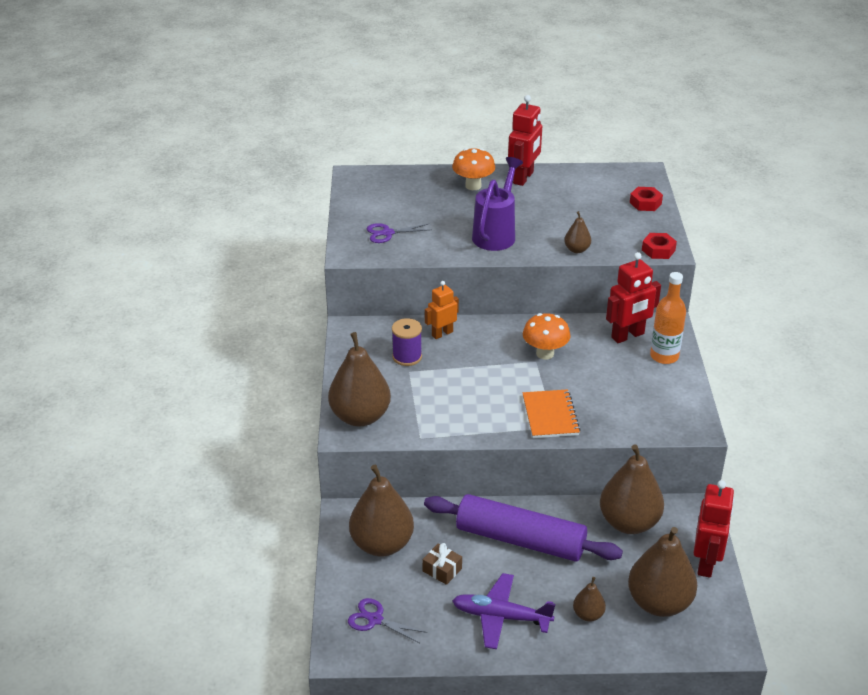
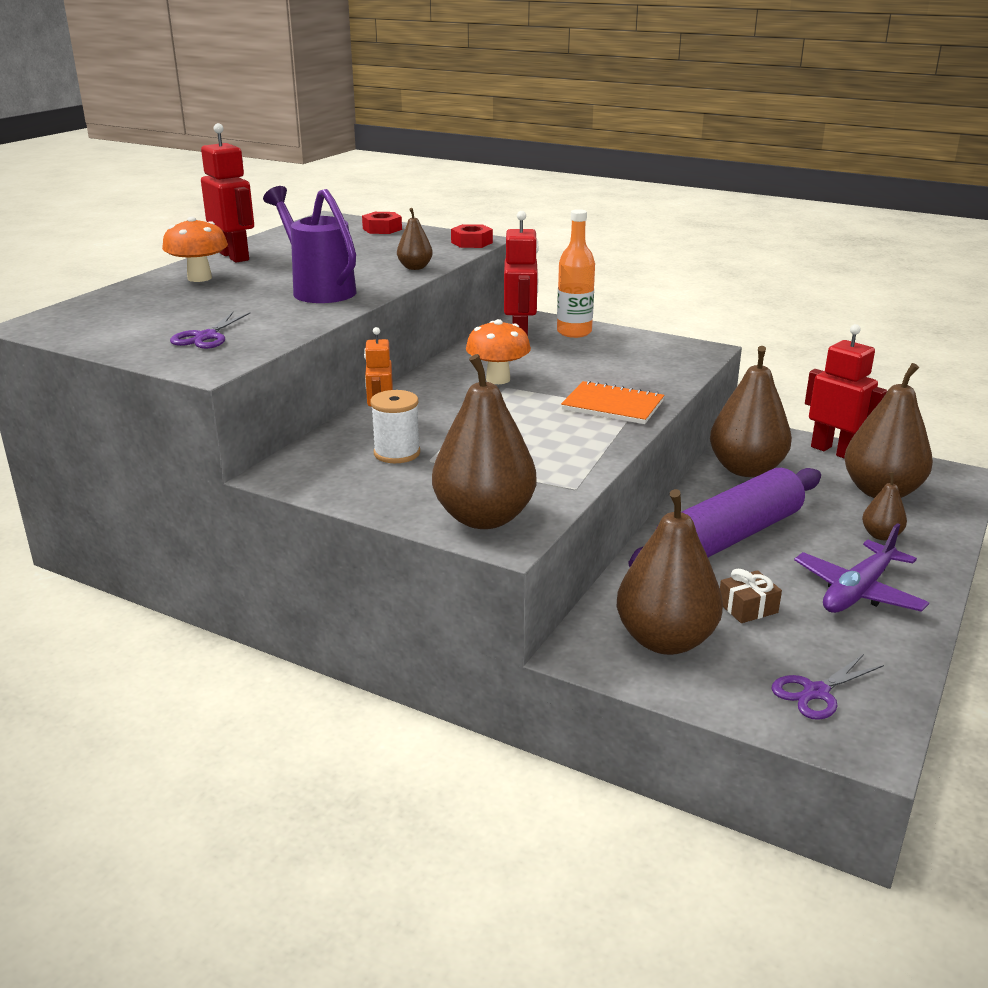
camera: 60 degrees left, 10 degrees down
(407, 357) = (397, 453): purple spool -> white spool

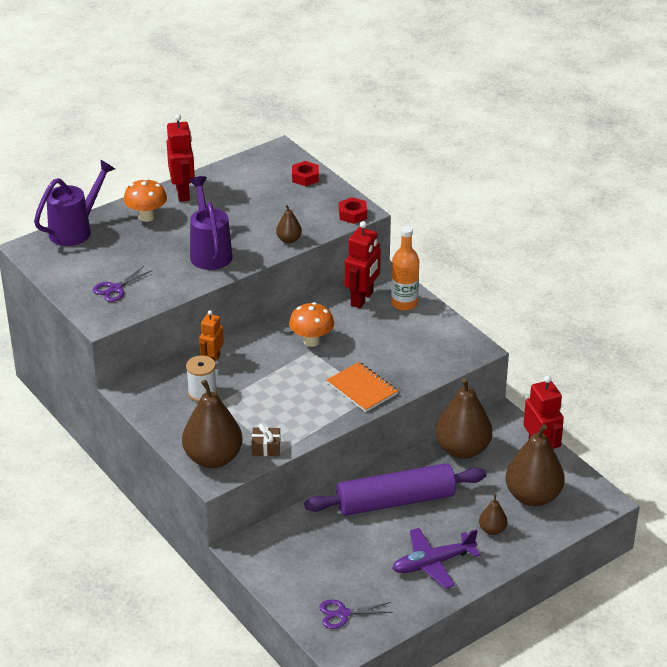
camera: 25 degrees right, 10 degrees up
(100, 301) = (76, 230): none -> purple watering can
(665, 640) = (294, 557): brown pear -> none
(747, 607) = (358, 552): brown gift -> brown gift (266, 447)

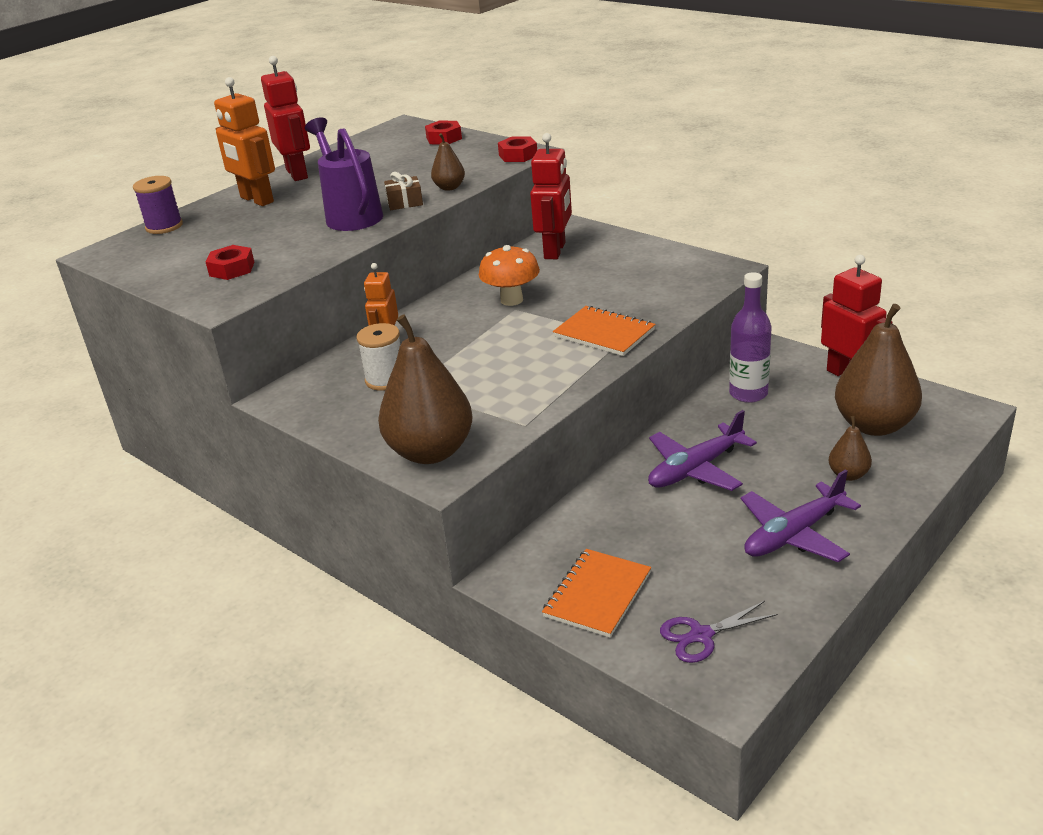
camera: 10 degrees left, 5 degrees down
(76, 230) = (164, 226): purple watering can -> purple spool
(115, 288) = (232, 269): purple scissors -> red nut
(146, 217) = (256, 200): orange mushroom -> orange robot
(266, 447) = (503, 423): brown gift -> brown gift (405, 202)
(293, 574) = (597, 595): none -> orange notebook
(395, 501) = (695, 469): purple rolling pin -> purple plane
(404, 303) = (609, 245): orange bottle -> none
(462, 449) = (748, 393): brown pear -> purple bottle

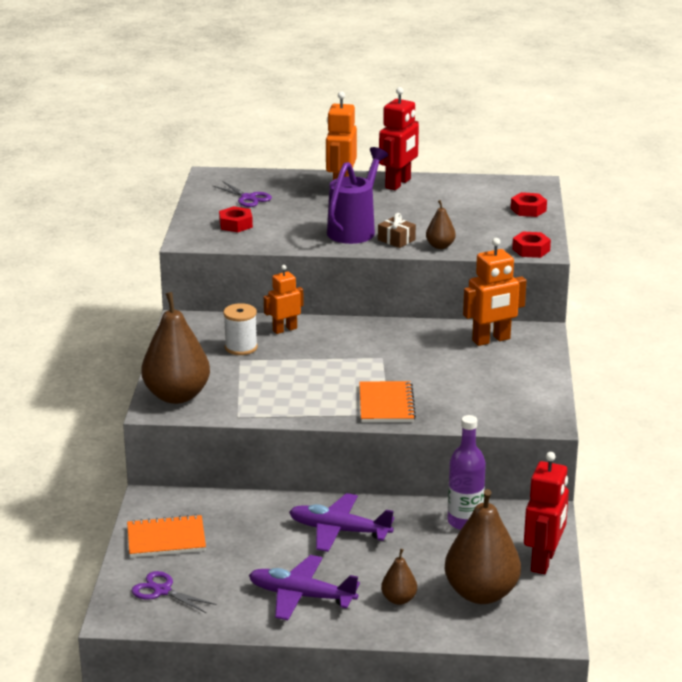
camera: 50 degrees right, 5 degrees down
(164, 226) = (268, 177): purple spool -> none
(187, 248) = (248, 198): none -> purple scissors
(511, 300) = (394, 351): orange mushroom -> none
(555, 251) = (491, 340): red robot -> orange robot

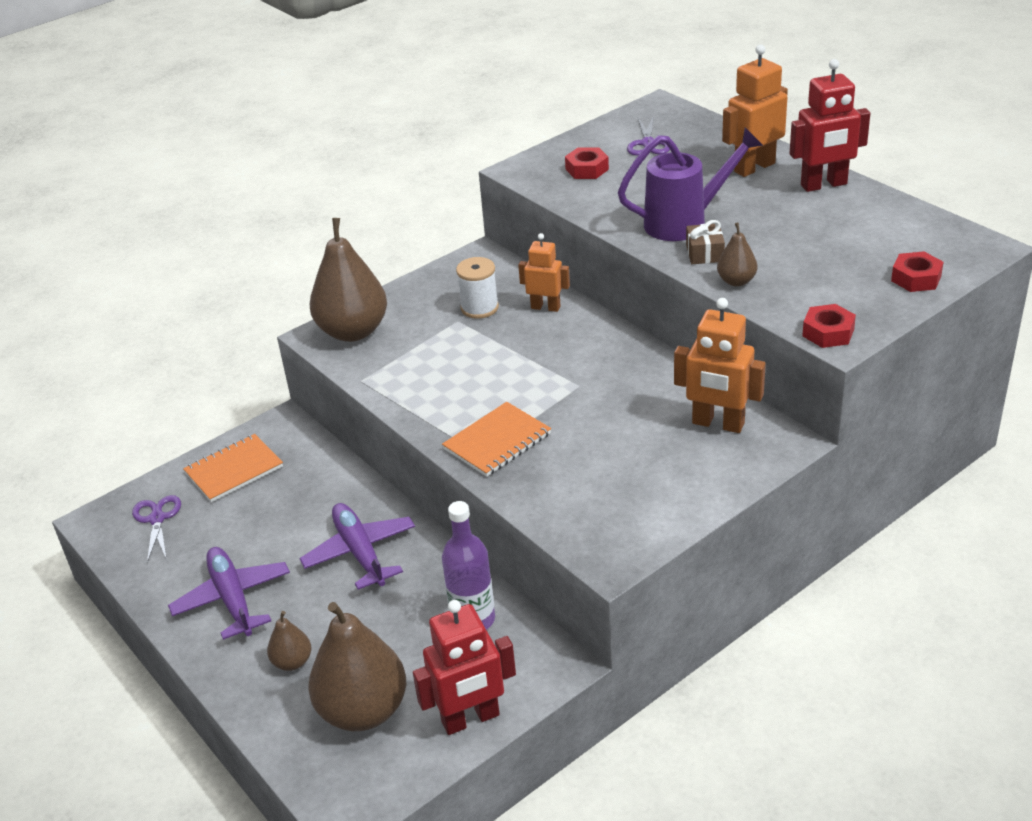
camera: 50 degrees right, 10 degrees up
(166, 539) = (234, 470): orange notebook -> orange notebook turned 75 degrees counterclockwise

